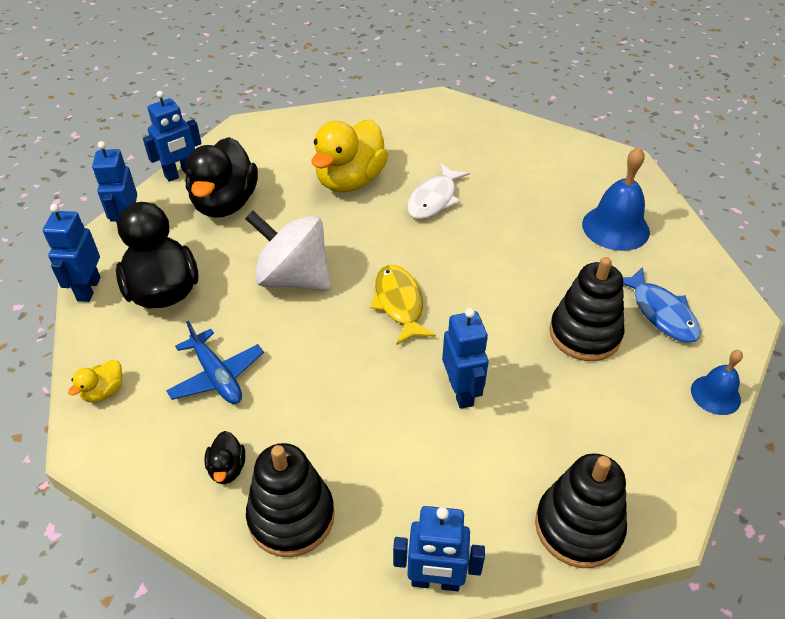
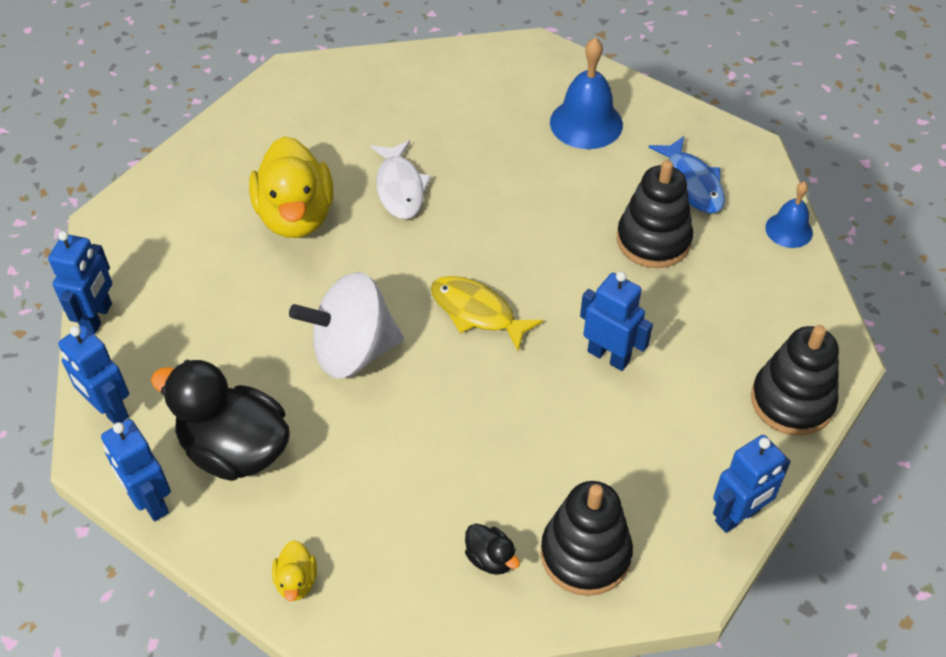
camera: 40 degrees left, 5 degrees up
(217, 376) = (388, 490): blue plane -> none
(225, 203) = (190, 319): black duck -> none
(661, 313) = (692, 183): blue fish -> blue fish turned 45 degrees clockwise

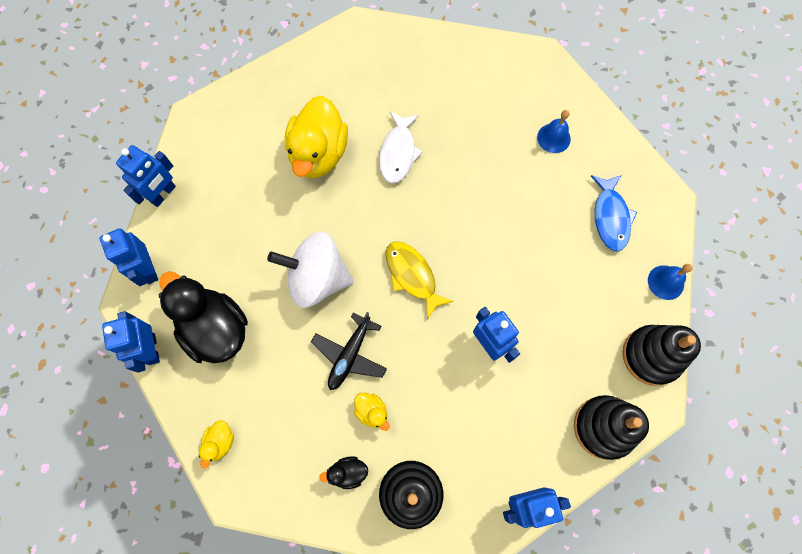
camera: 20 degrees right, 20 degrees up
(433, 423) = (350, 355): none -> black plane
(490, 558) = (348, 472): black duck -> black duck turned 105 degrees clockwise
(491, 478) = (372, 412): none -> yellow duck
(586, 123) = (553, 138): blue bell -> blue bell, size x0.60
(653, 240) = (561, 258): black stacking toy -> black stacking toy (651, 356)

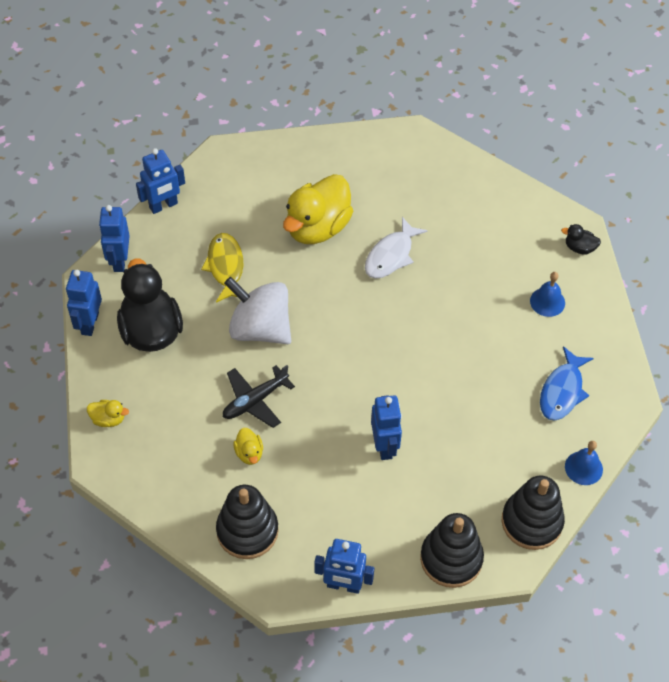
camera: 25 degrees right, 15 degrees down
(220, 442) = (108, 419): yellow duck -> yellow duck turned 120 degrees counterclockwise
(348, 472) = (202, 490): black duck -> black duck (579, 248)
(412, 276) = (346, 361): yellow fish -> yellow fish (225, 267)

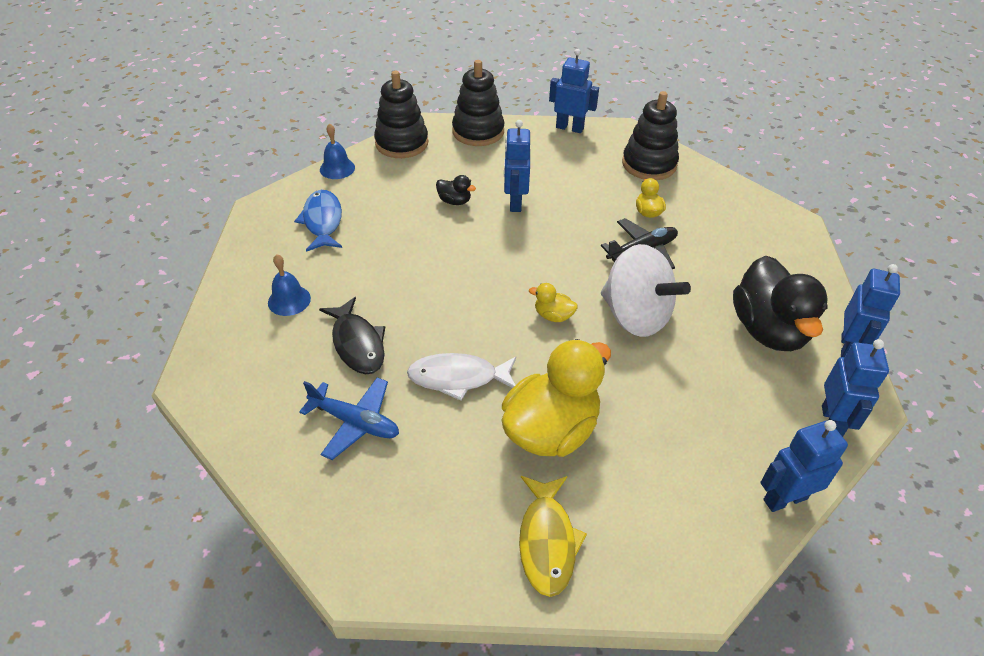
camera: 170 degrees left, 10 degrees down
(108, 419) = (797, 254): yellow duck -> yellow duck (553, 316)
(225, 267) = (681, 393): yellow fish -> yellow fish (547, 541)
(391, 255) = (458, 378): white fish -> white fish turned 135 degrees counterclockwise
(452, 214) = (355, 422): none -> blue plane
(475, 271) = (357, 344): none -> black fish
(562, 391) = (322, 221): blue fish -> blue fish turned 45 degrees counterclockwise
(579, 248) = (211, 354): black duck -> black duck (454, 201)

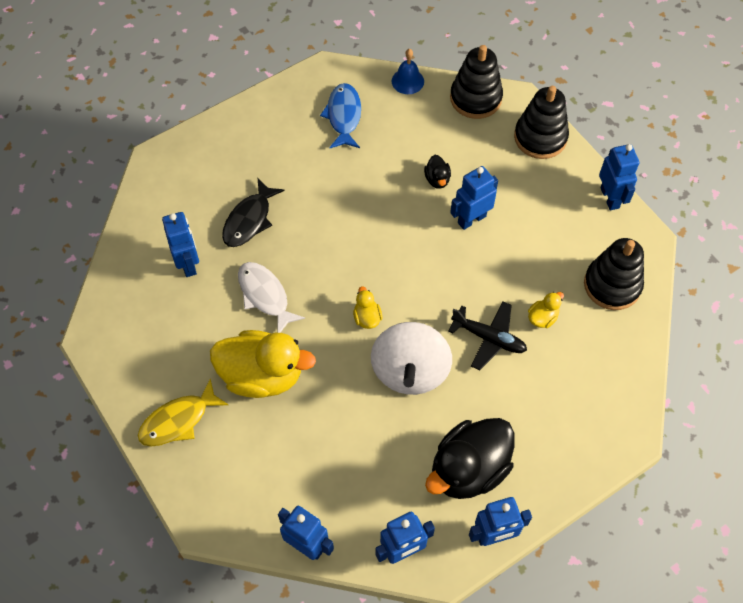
camera: 55 degrees right, 15 degrees up
(289, 300) = (255, 155): blue bell -> none
(322, 221) = (343, 116): blue fish -> blue fish turned 45 degrees counterclockwise
(355, 422) = (188, 263): blue plane -> blue robot

